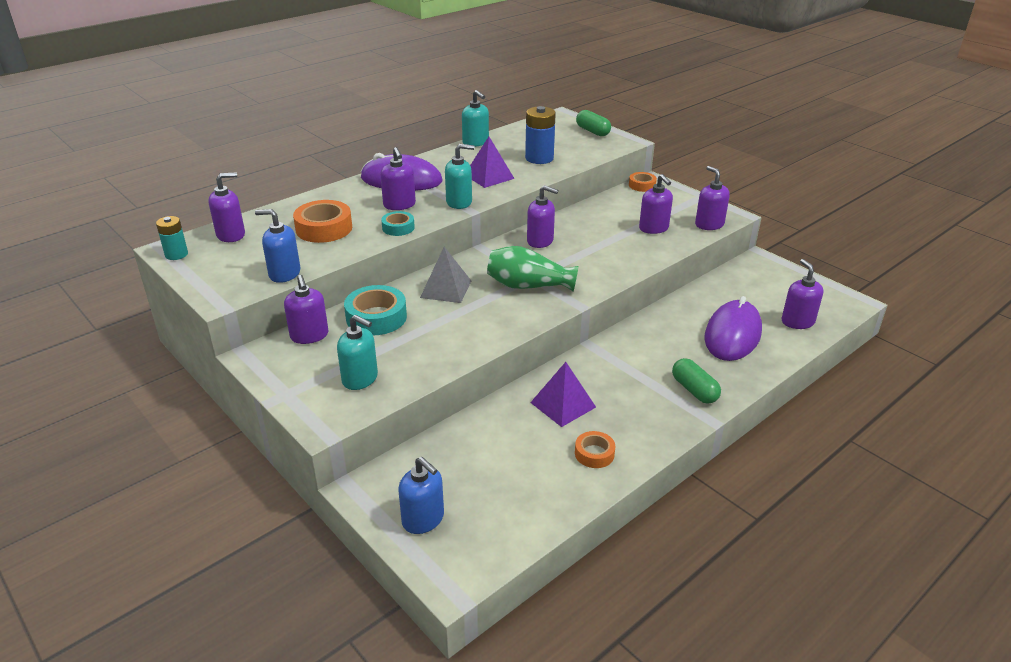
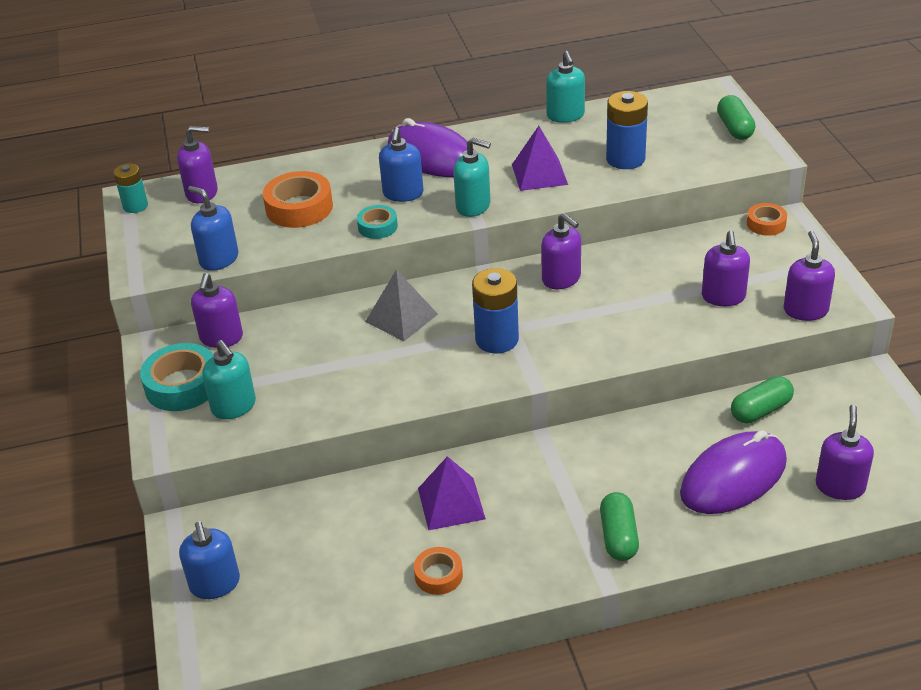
camera: 30 degrees right, 5 degrees up
(376, 317) = (302, 334): turquoise tape -> turquoise tape (182, 385)
(399, 205) = (403, 194): purple soap dispenser -> blue soap dispenser
(528, 286) = (497, 339): green vase -> blue battery
(714, 293) = (760, 410): none -> green capsule

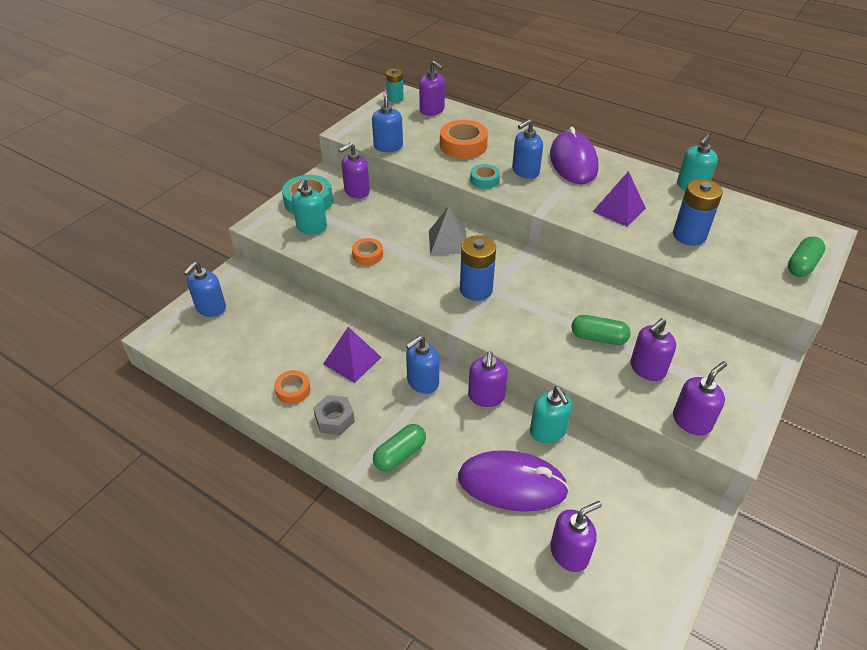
camera: 45 degrees right, 5 degrees up
(473, 206) = (551, 202): turquoise soap dispenser -> turquoise soap dispenser (548, 431)
(518, 562) = (334, 419): none -> grey nut
(543, 466) = (422, 382): none -> blue soap dispenser
(561, 279) = (563, 284): purple soap dispenser -> purple soap dispenser (486, 396)
(760, 410) = (591, 461): green capsule -> green capsule (598, 338)
(766, 224) = (752, 347): orange tape -> orange tape (367, 255)

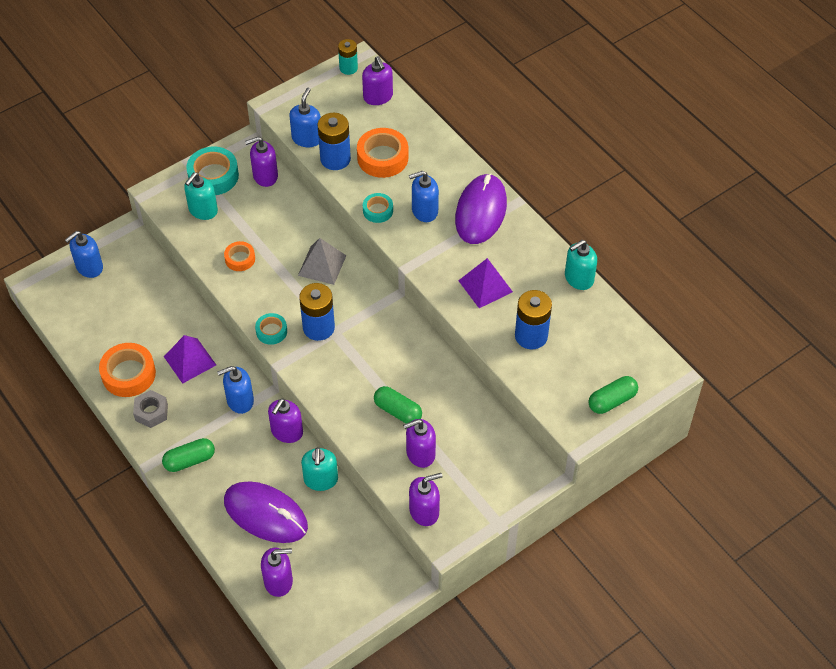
camera: 20 degrees right, 10 degrees up
(293, 390) = (128, 374): orange tape -> orange tape, size x1.73
(422, 154) = (335, 159): none -> blue battery
(432, 304) = (271, 331): none -> turquoise tape

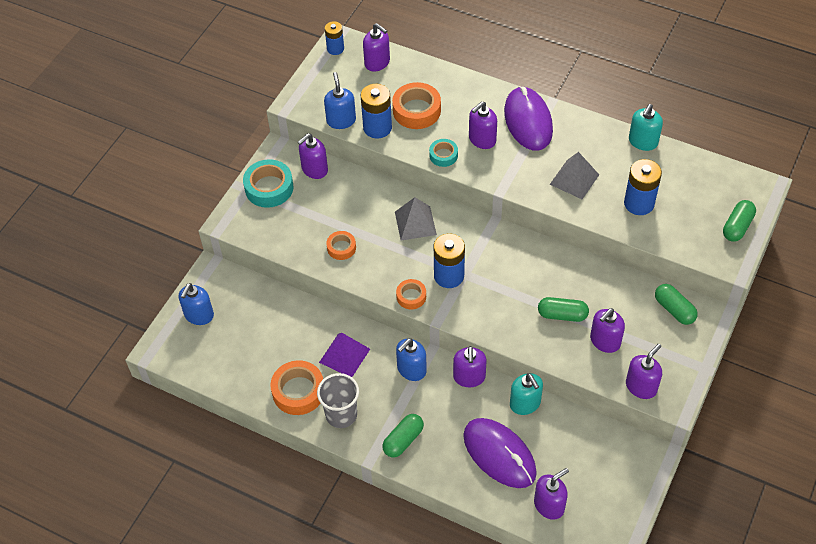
camera: 25 degrees left, 0 degrees up
(151, 412) = (341, 415): grey nut -> grey cup
(203, 210) = (280, 220): turquoise soap dispenser -> none
(265, 514) = (499, 454): purple mouse -> purple mouse turned 45 degrees clockwise
(271, 331) = (411, 296): turquoise tape -> orange tape
(348, 68) = (335, 49): turquoise battery -> blue battery
(424, 211) = (482, 139): blue soap dispenser -> purple soap dispenser
(485, 286) = (574, 179): purple pyramid -> grey pyramid
(508, 455) = (674, 309): none -> green capsule

